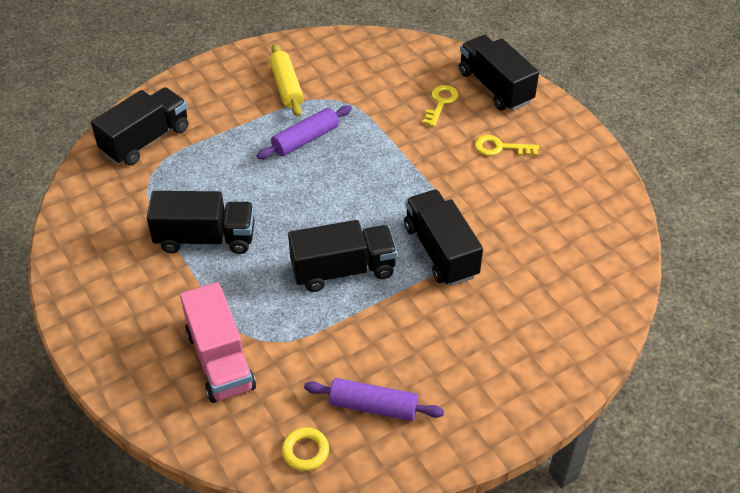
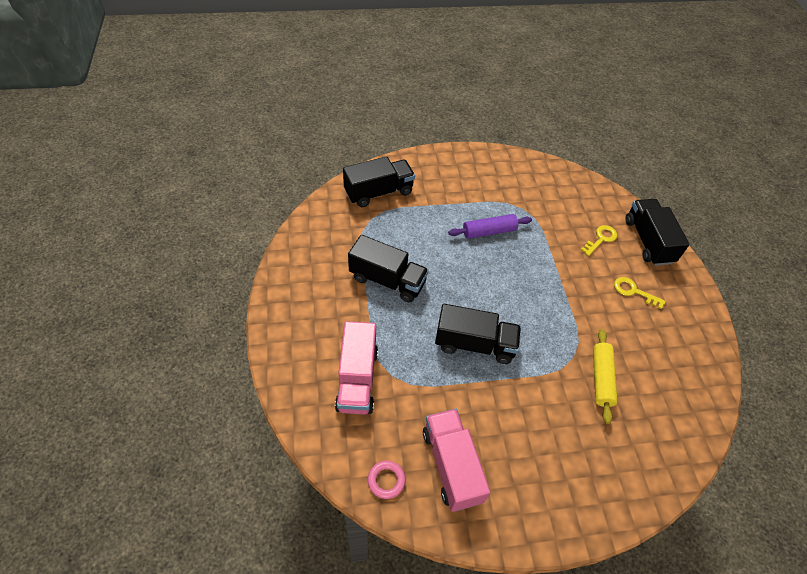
camera: 20 degrees right, 5 degrees up
(286, 87) = (491, 187): yellow rolling pin -> yellow rolling pin (601, 378)
(305, 451) = (386, 480): yellow ring -> pink ring
(373, 406) = (451, 465): purple rolling pin -> pink truck
(440, 251) = (554, 358): black truck -> none

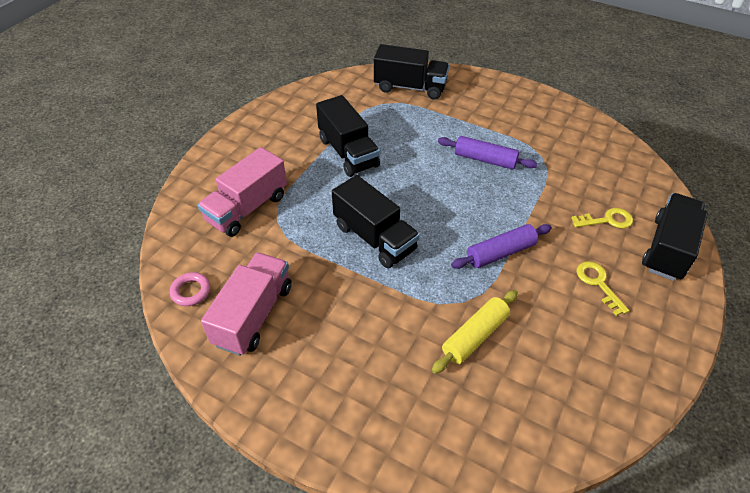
camera: 40 degrees right, 5 degrees down
(562, 304) = (500, 252): none -> purple rolling pin

